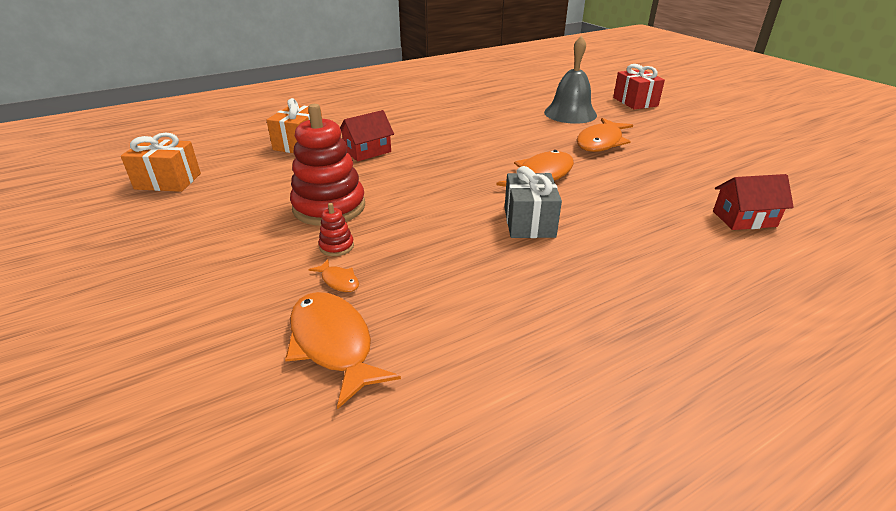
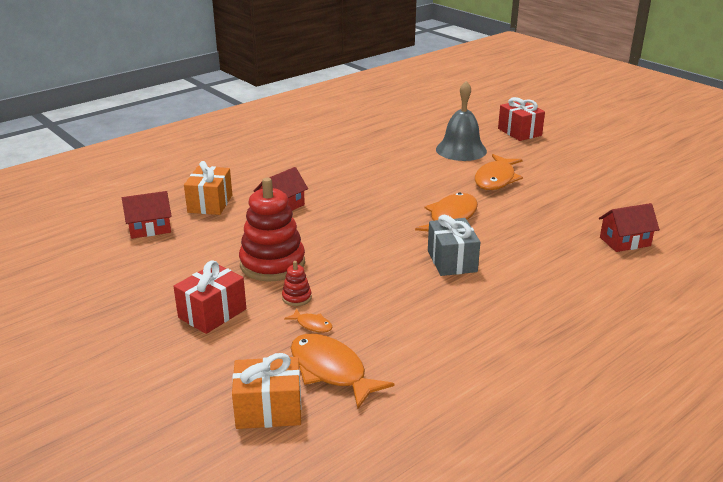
camera: 10 degrees left, 5 degrees down
(168, 181) = (104, 253): orange gift -> orange gift (269, 409)
(227, 162) = (150, 229): none -> red house
(235, 255) = (212, 313): none -> red gift

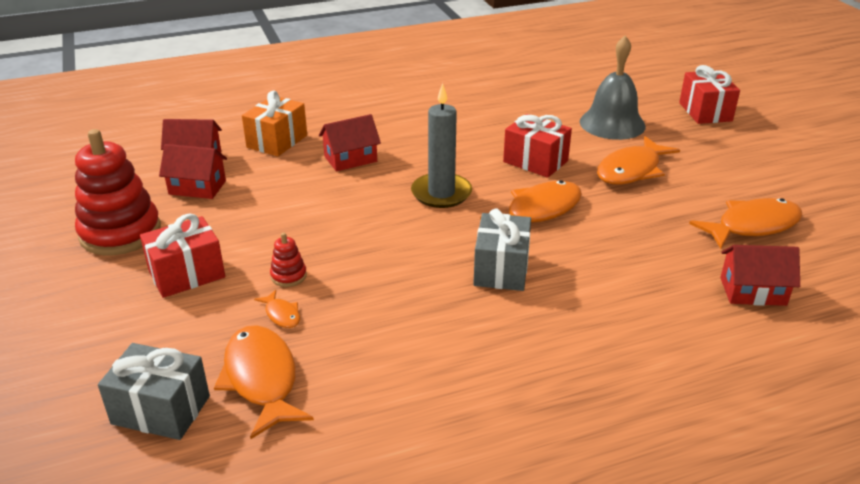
camera: 20 degrees right, 5 degrees up
(169, 249) = (197, 187): none -> red house
(269, 409) = (161, 410): orange gift -> grey gift
(272, 264) = (291, 228): red stacking toy -> red stacking toy (120, 233)
(371, 218) = (441, 193): none -> grey candle
(424, 184) = (535, 161): none -> red gift
(598, 201) = (752, 226): none -> orange fish

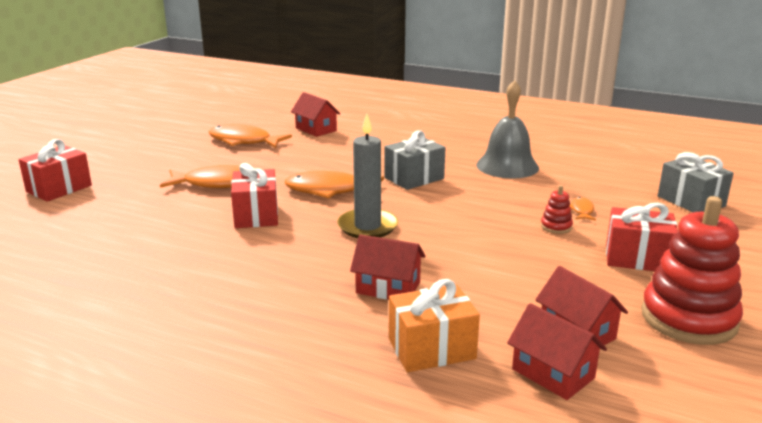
camera: 135 degrees left, 10 degrees down
(262, 379) = (620, 191): orange fish -> none
(612, 124) = (134, 212): grey bell -> grey bell (507, 166)

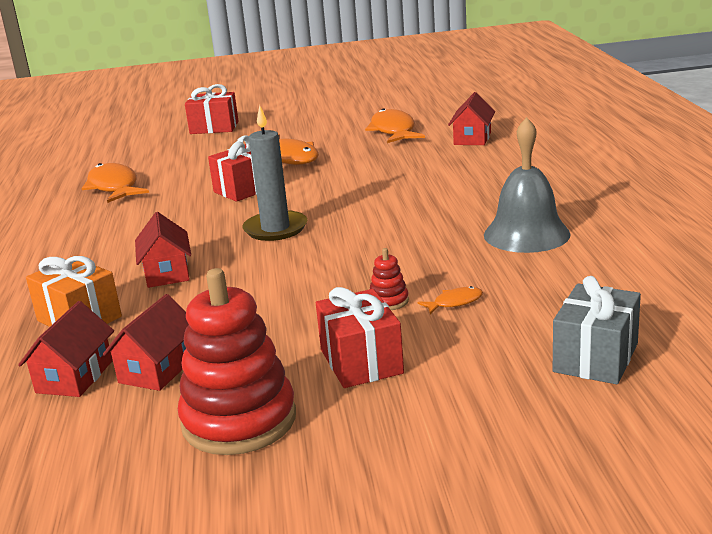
camera: 60 degrees right, 0 degrees up
(330, 190) = (333, 192): orange fish -> orange fish (114, 187)
(414, 178) = (415, 209): grey gift -> none

